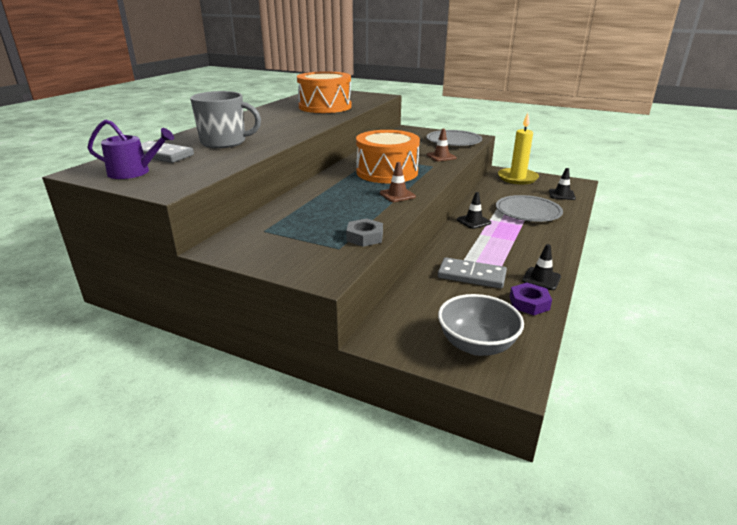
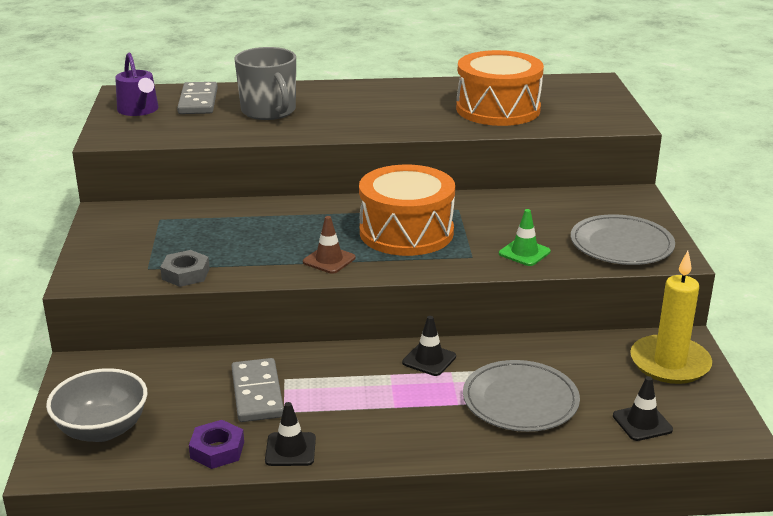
camera: 60 degrees right, 0 degrees up
(441, 156) = (524, 253): brown traffic cone -> green traffic cone

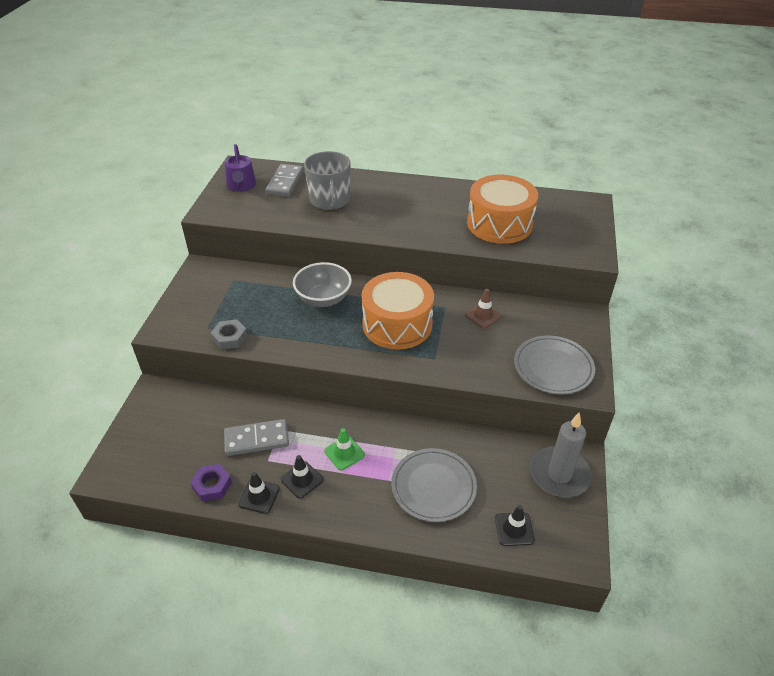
camera: 15 degrees right, 15 degrees up
(102, 429) = (147, 450): grey bowl -> grey bowl (323, 299)
(257, 393) = (256, 439): grey domino -> grey domino turned 75 degrees clockwise
(329, 260) = (331, 342): brown traffic cone -> brown traffic cone (483, 315)
(429, 360) = (384, 433): black traffic cone -> black traffic cone (302, 480)
(524, 253) = (475, 362): green traffic cone -> green traffic cone (344, 453)
(669, 363) = (559, 474): yellow candle -> grey candle

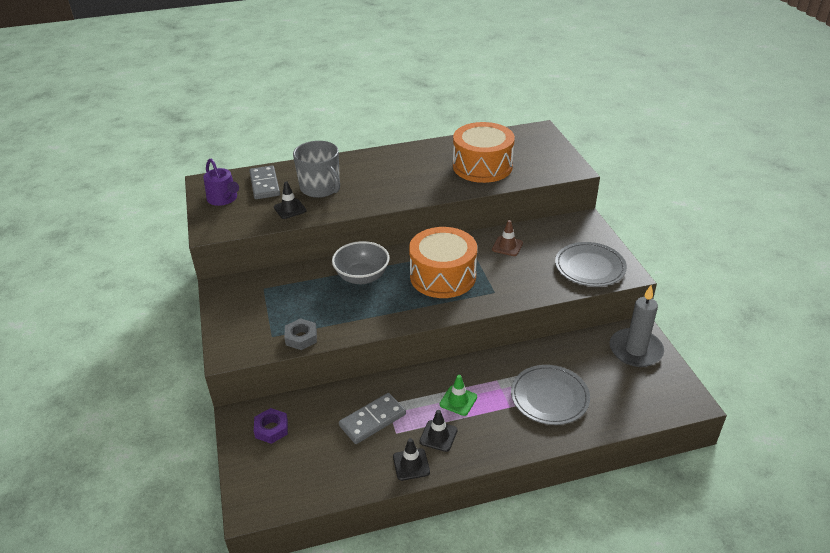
camera: 25 degrees left, 5 degrees down
(212, 485) = (361, 473): purple nut -> purple nut (271, 429)
(514, 529) = (632, 402): black traffic cone -> black traffic cone (290, 209)

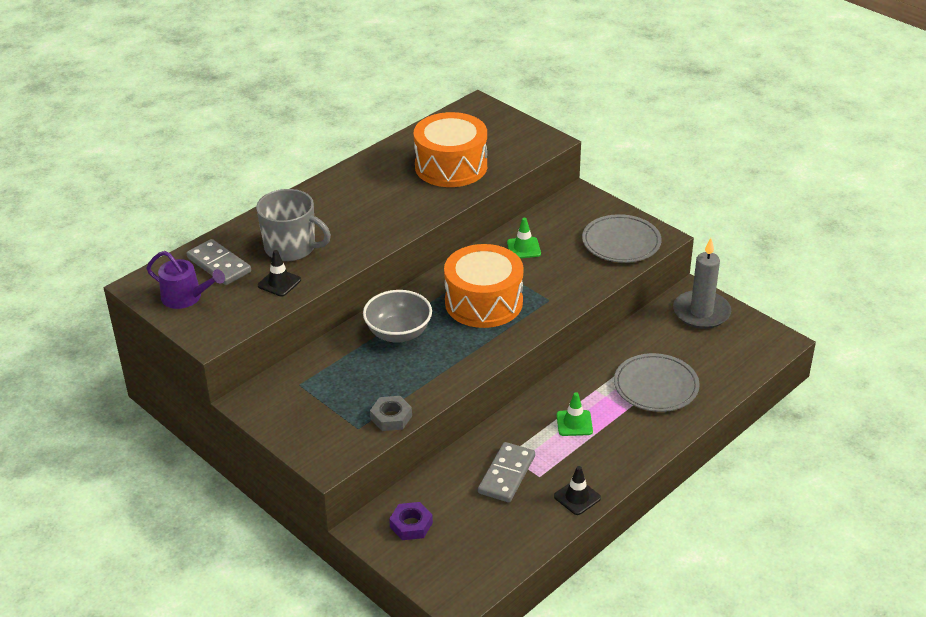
camera: 30 degrees left, 0 degrees up
(438, 436) = (581, 462): black traffic cone -> none
(507, 246) = (523, 248): brown traffic cone -> green traffic cone

